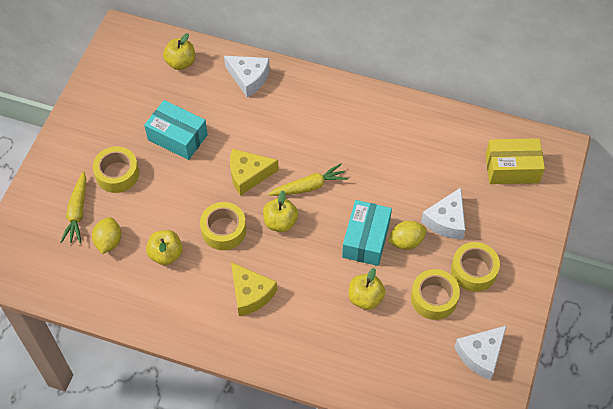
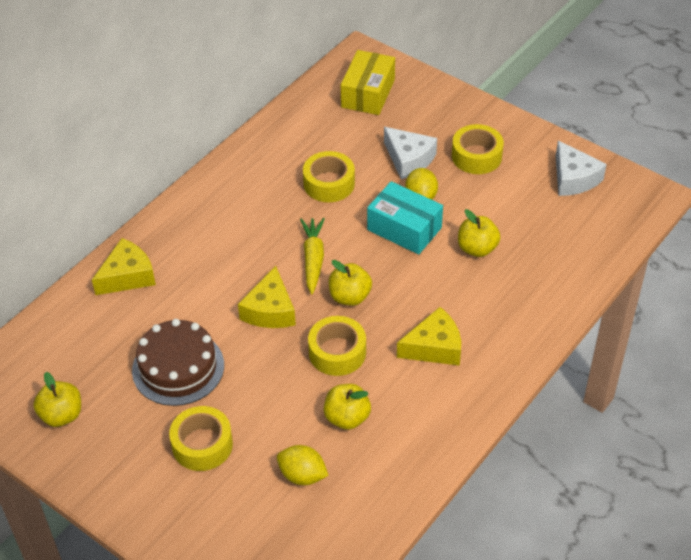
camera: 70 degrees left, 10 degrees down
(77, 212) = (241, 502): yellow carrot -> none
(177, 137) = (178, 367): turquoise box -> brown cake
(180, 62) = (62, 338): yellow apple -> yellow apple (62, 415)
(249, 78) = (128, 276): white cheese -> yellow cheese
(434, 298) = (497, 195): yellow tape -> yellow tape (329, 183)

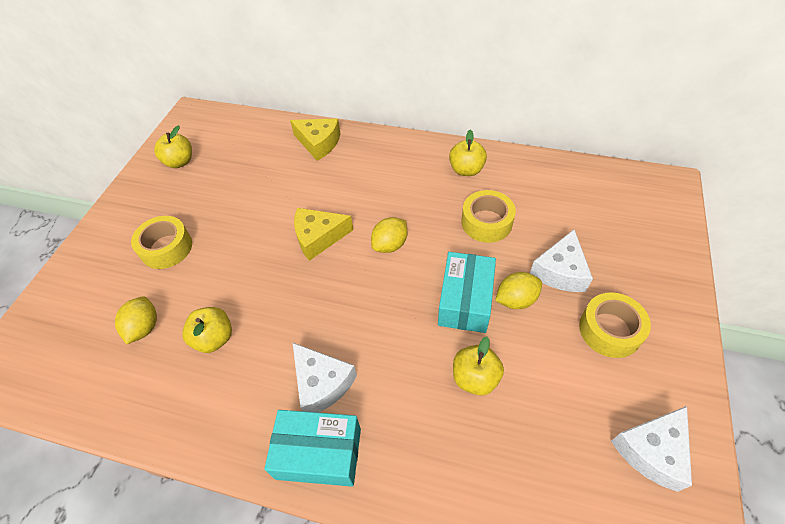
camera: 70 degrees right, 5 degrees up
(178, 367) = (239, 204): brown cake -> none
(313, 259) = (390, 245): yellow carrot -> yellow lemon
(337, 352) = (288, 303): yellow tape -> none
(350, 297) = (357, 288): yellow apple -> yellow apple (466, 170)
(368, 93) = (622, 208): yellow box -> none
(434, 347) = (322, 383): yellow cheese -> white cheese
(494, 364) = (319, 453): none -> turquoise box

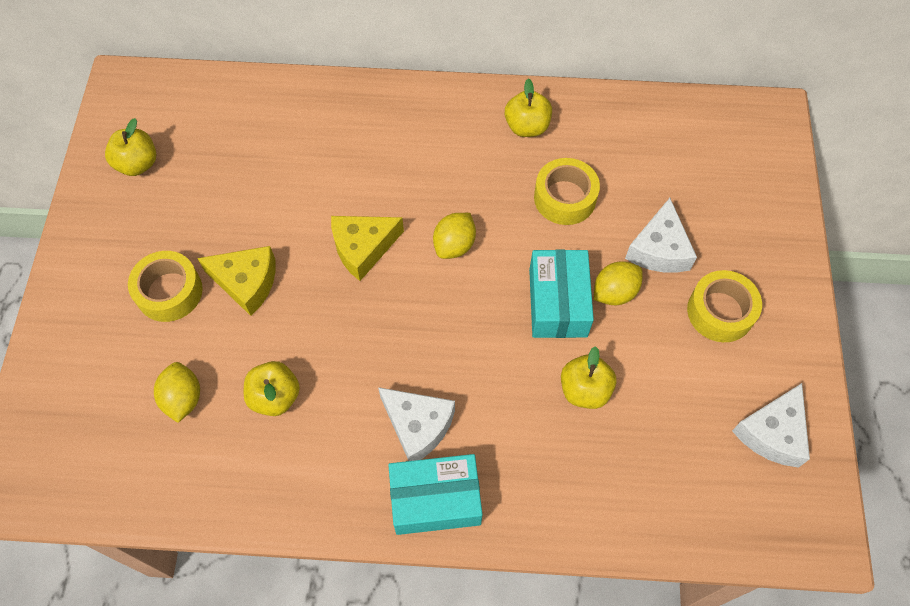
camera: 15 degrees left, 10 degrees up
(319, 143) = (323, 110): yellow cheese -> yellow cheese (246, 283)

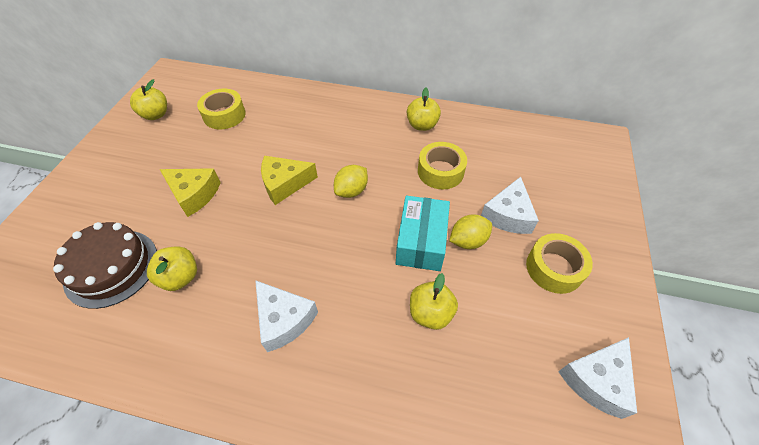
camera: 10 degrees right, 10 degrees down
(169, 292) = (138, 192): yellow tape -> yellow tape (224, 115)
(183, 398) = (111, 267): yellow lemon -> brown cake
(435, 500) = (279, 388): turquoise box -> none

